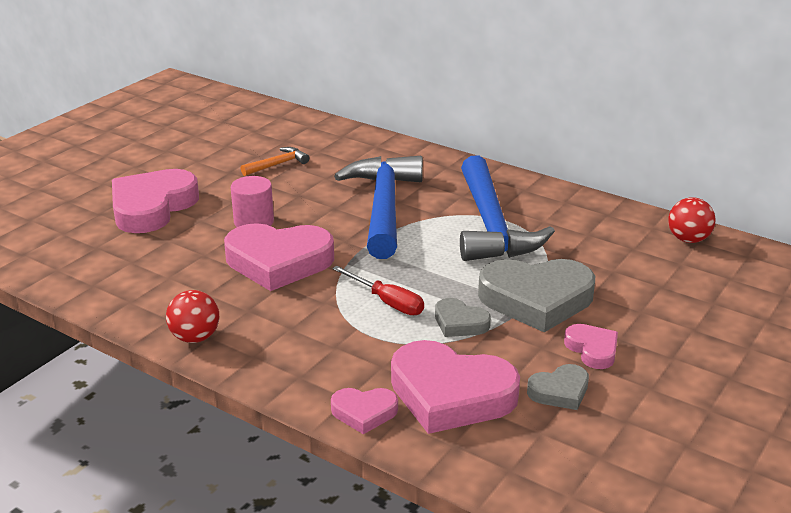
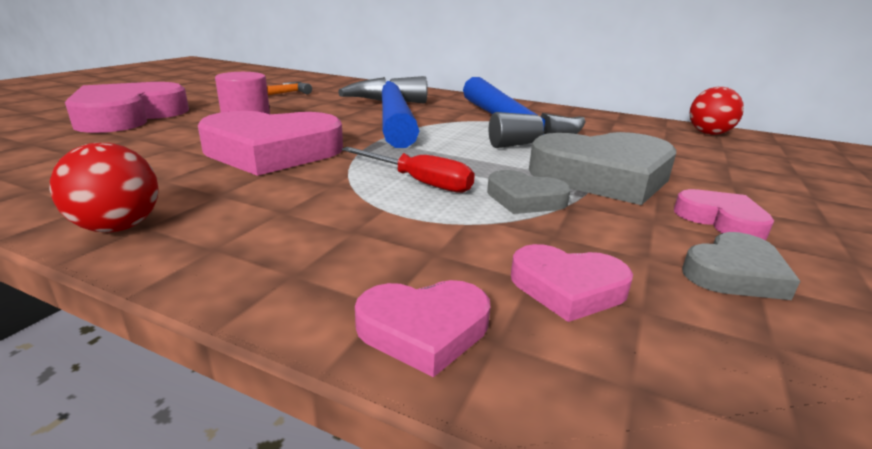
camera: 10 degrees left, 5 degrees down
(450, 394) = (567, 288): pink heart -> pink heart, size x0.50

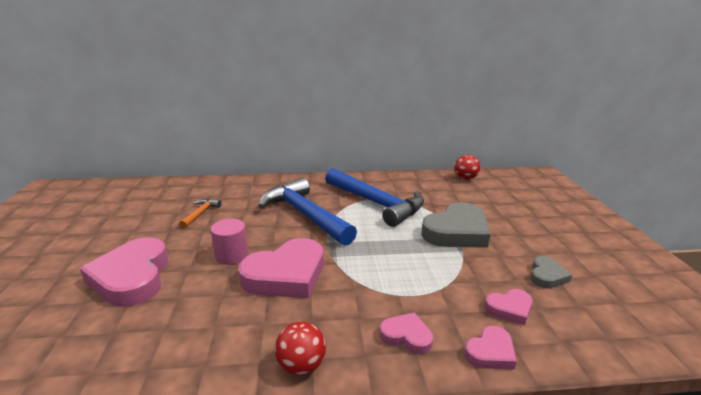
camera: 30 degrees left, 0 degrees up
(419, 182) = (390, 269): red screwdriver -> none
(525, 199) = (444, 262): grey heart -> none
(721, 220) = (520, 245): pink heart -> pink heart (406, 336)

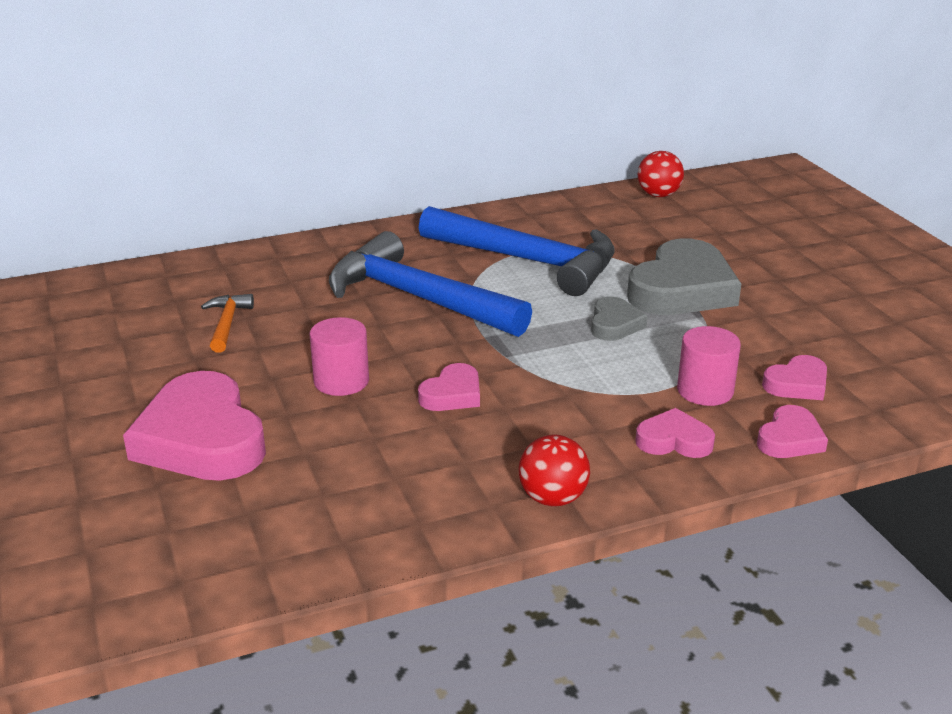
camera: 15 degrees left, 5 degrees up
(286, 275) = (452, 394): pink heart -> pink heart, size x0.50
(443, 302) = (705, 390): none -> pink cylinder
(547, 276) = (835, 333): grey heart -> grey heart (614, 324)

